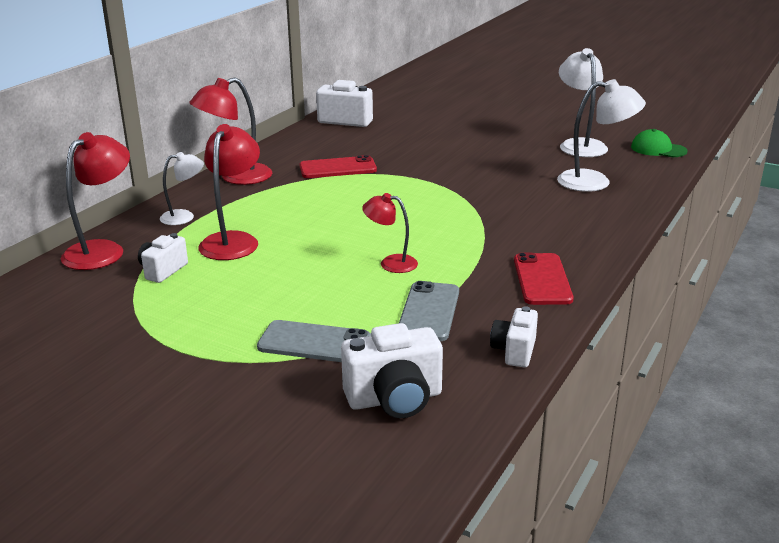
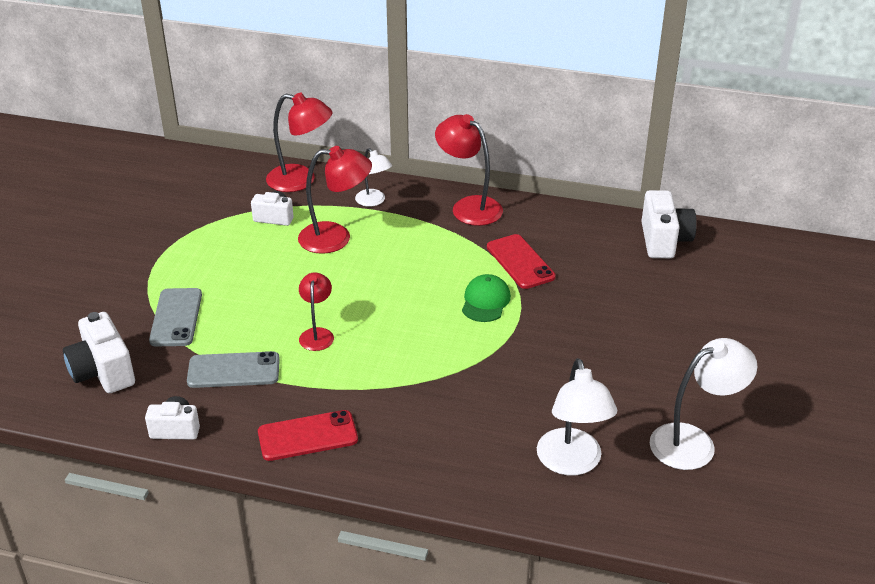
camera: 75 degrees right, 10 degrees up
(658, 149) = (722, 523): green cap -> green cap (485, 301)

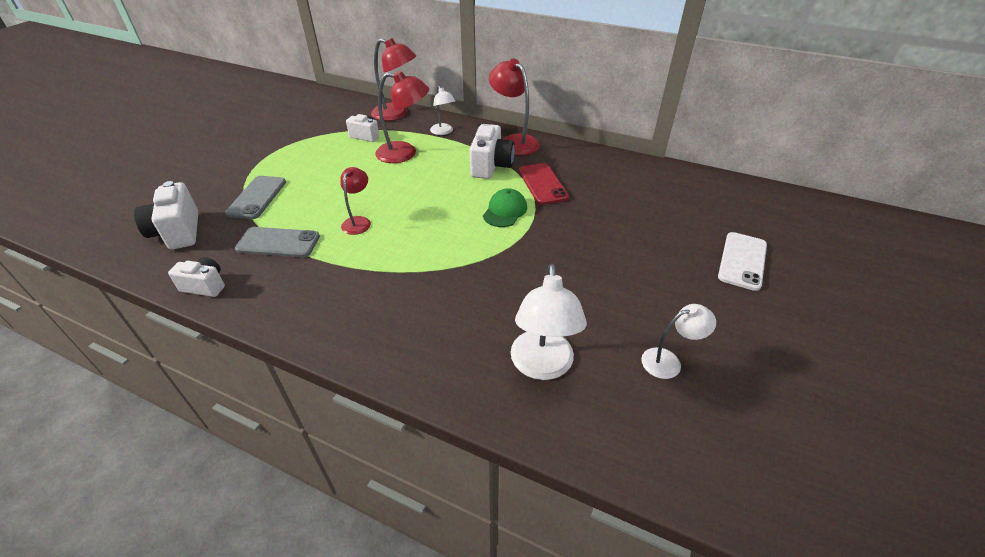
camera: 10 degrees right, 5 degrees up
(307, 436) = (310, 306): red phone -> none
(664, 241) = (666, 180): white camera -> white camera (491, 166)
(694, 442) = (668, 361): white lamp -> white lamp, size x0.60
(757, 330) = (742, 261): none -> white phone

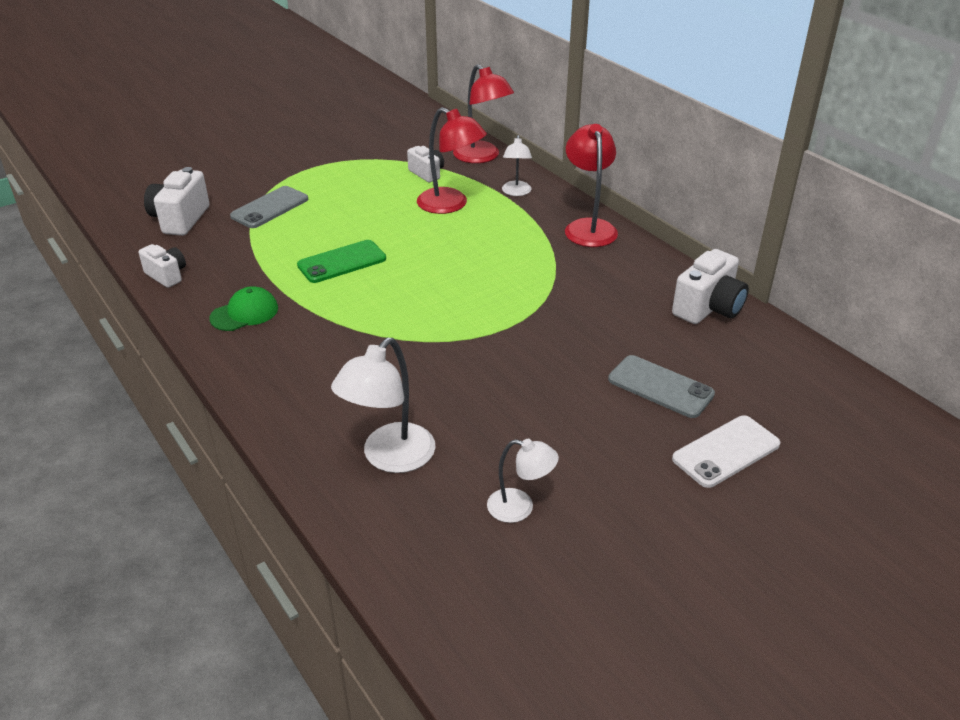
camera: 30 degrees right, 5 degrees down
(278, 243) = (254, 258): grey phone -> grey phone (660, 387)
(358, 221) = (342, 262): red lamp -> green phone
(491, 166) = (533, 247): white camera -> white camera (708, 308)
(505, 211) = (500, 301): green cap -> green cap (244, 313)
(542, 184) = (572, 286): red phone -> none

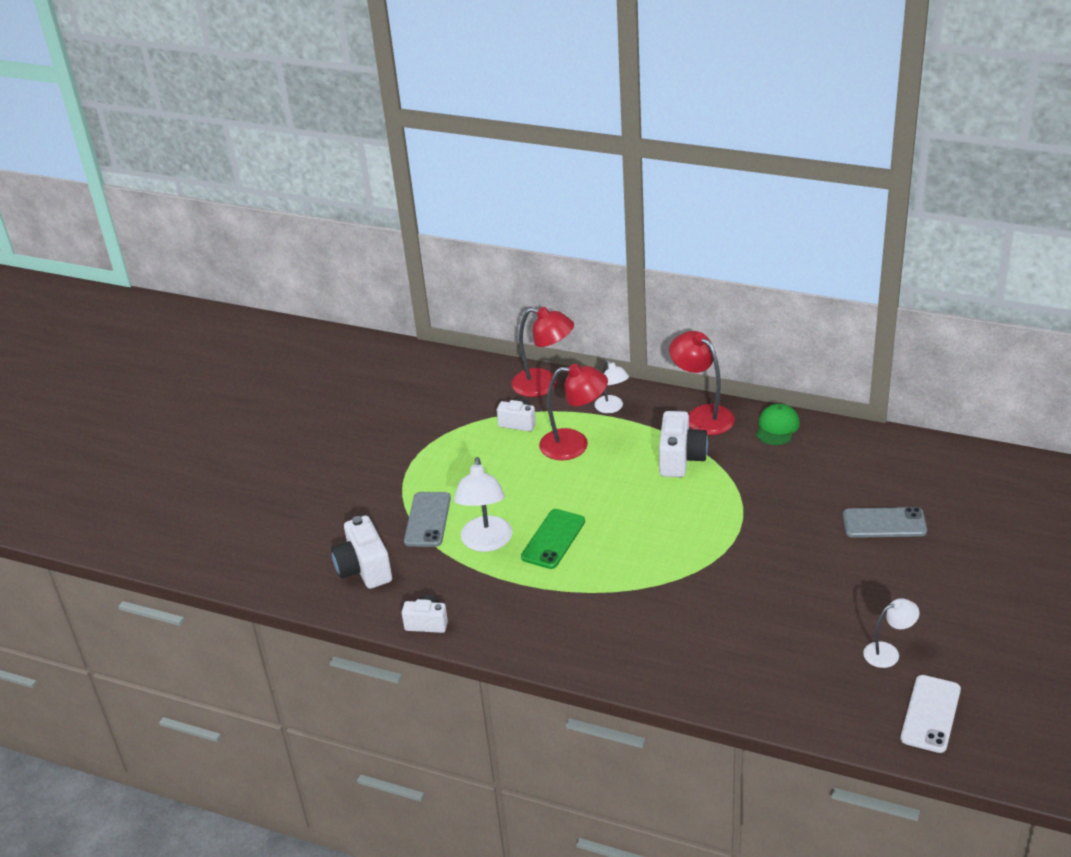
camera: 30 degrees left, 0 degrees up
(244, 313) = (535, 620): green cap -> green cap (777, 427)
(389, 458) = (774, 667): white lamp -> white lamp (486, 542)
(708, 308) = (854, 445): white camera -> white camera (681, 459)
(726, 451) = (965, 548): white phone -> white phone (930, 714)

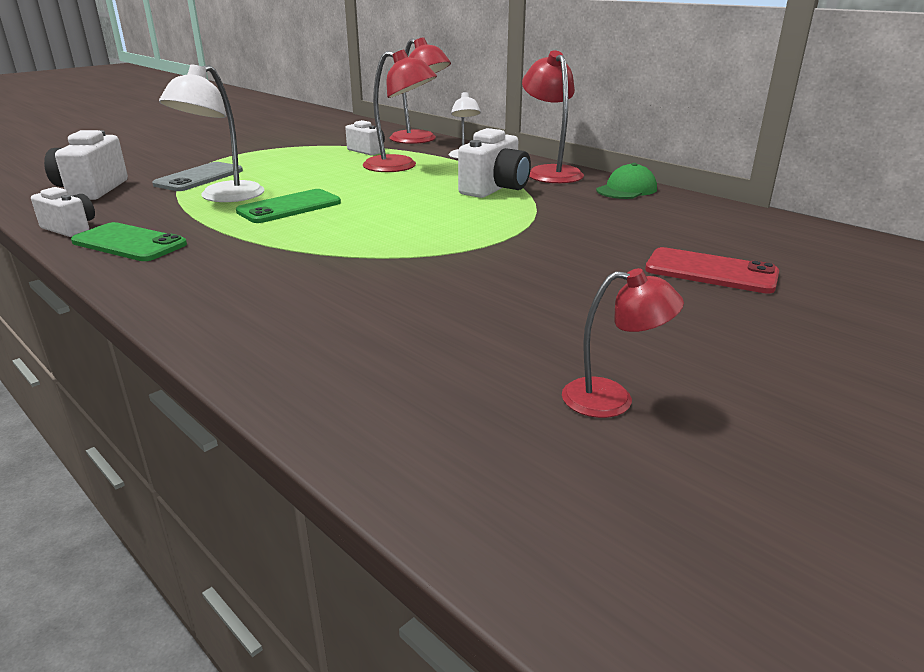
camera: 20 degrees right, 10 degrees down
(495, 624) = (129, 243): none -> green phone
(884, 523) = (710, 272): grey phone -> red phone
(888, 652) = (612, 399): white lamp -> red lamp
(930, 714) = (632, 518): white phone -> none

